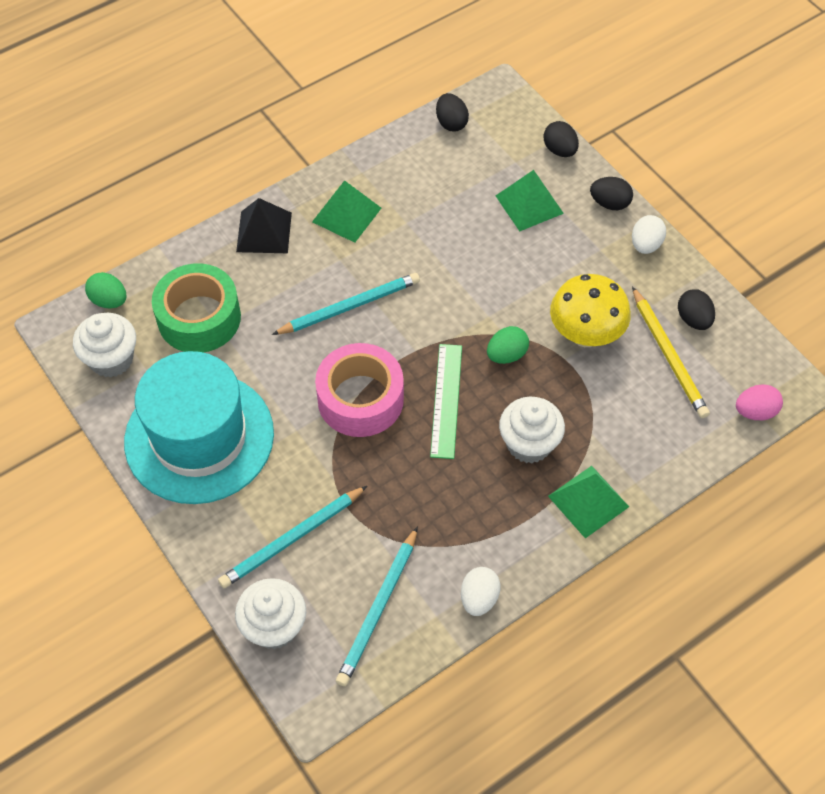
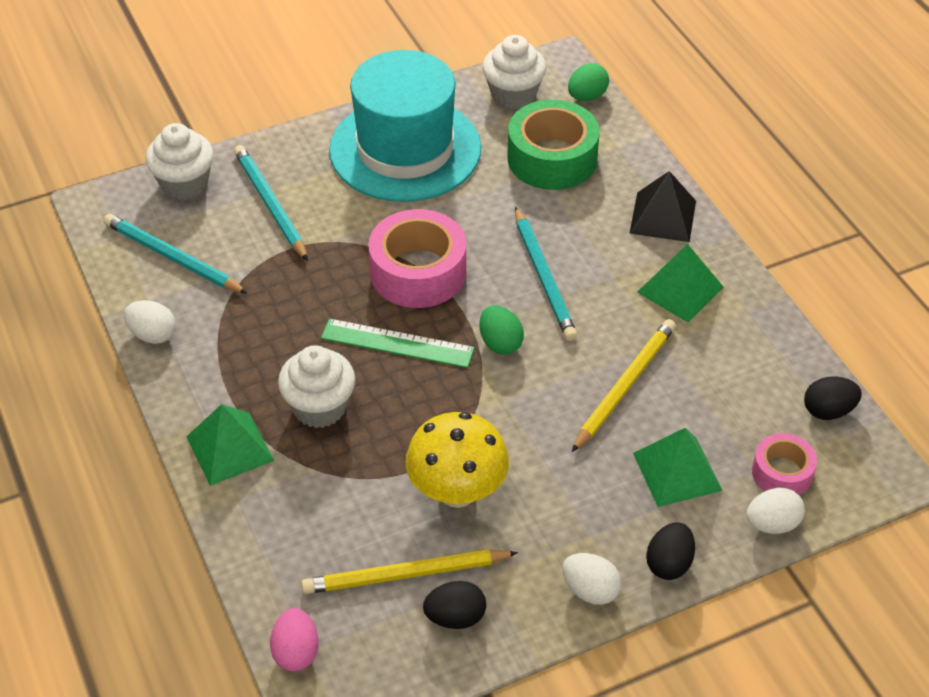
camera: 100 degrees right, 10 degrees down
(456, 242) = (624, 386): none -> yellow pencil
(506, 355) = (445, 407): green egg -> green egg (500, 343)
(514, 146) = (782, 472): none -> pink tape
(559, 150) = (772, 524): black egg -> white egg

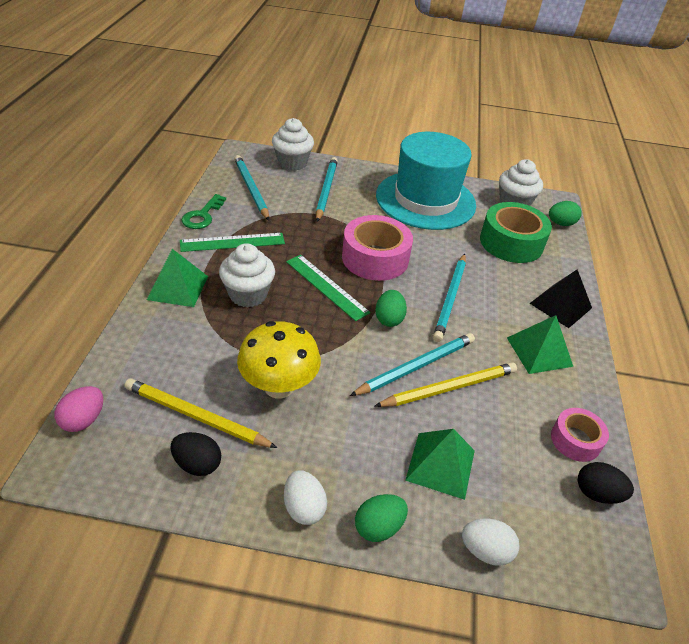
camera: 30 degrees right, 5 degrees down
(153, 335) = (202, 216): white egg -> green key
(230, 350) = (232, 242): none -> green ruler
(573, 382) = (416, 366): none -> turquoise pencil
(669, 563) = (378, 527): black egg -> green egg
(782, 472) = (523, 516): pink tape -> pink tape (575, 440)

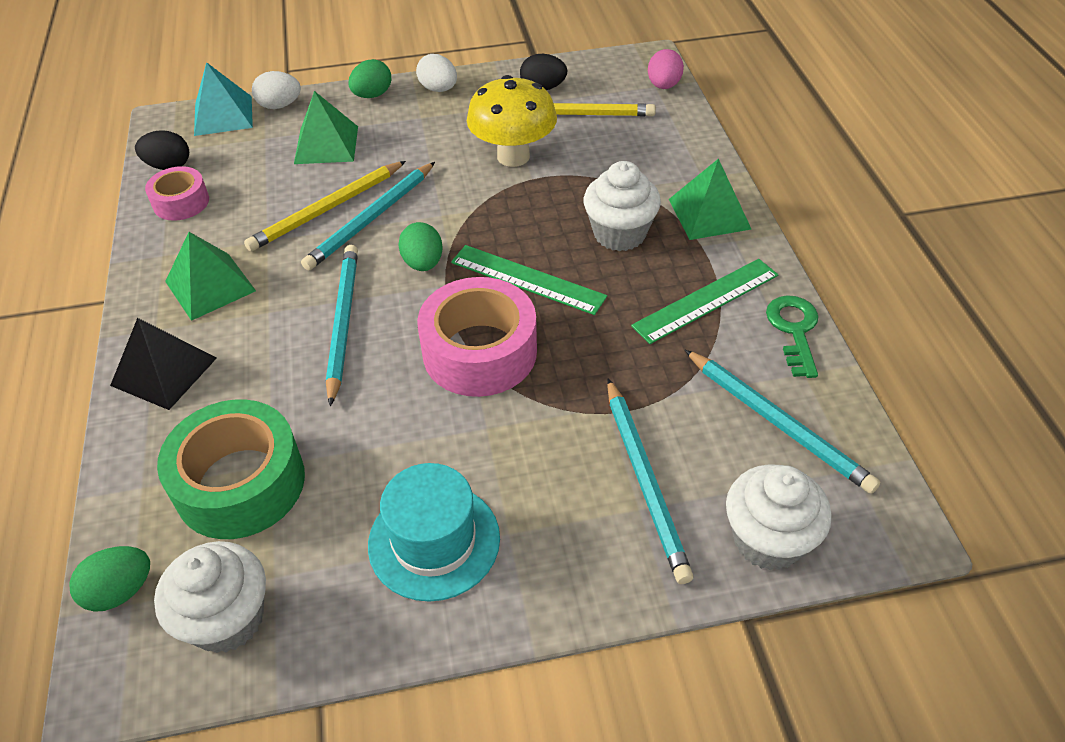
camera: 165 degrees right, 5 degrees up
(425, 200) = (434, 541): turquoise hat -> turquoise hat, size x0.58
(550, 558) = (223, 115): none -> turquoise pyramid

